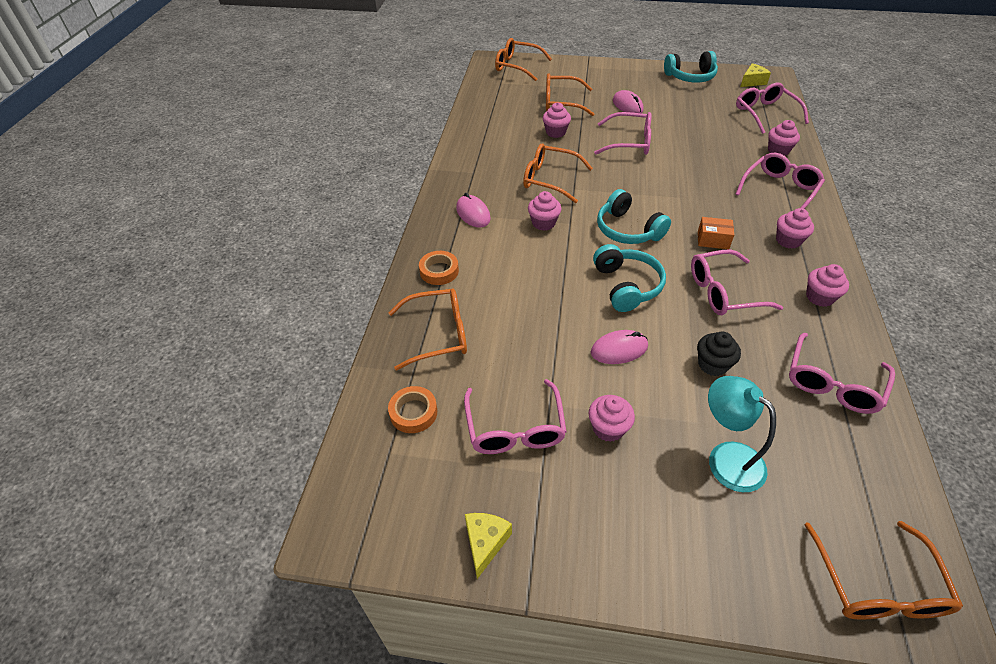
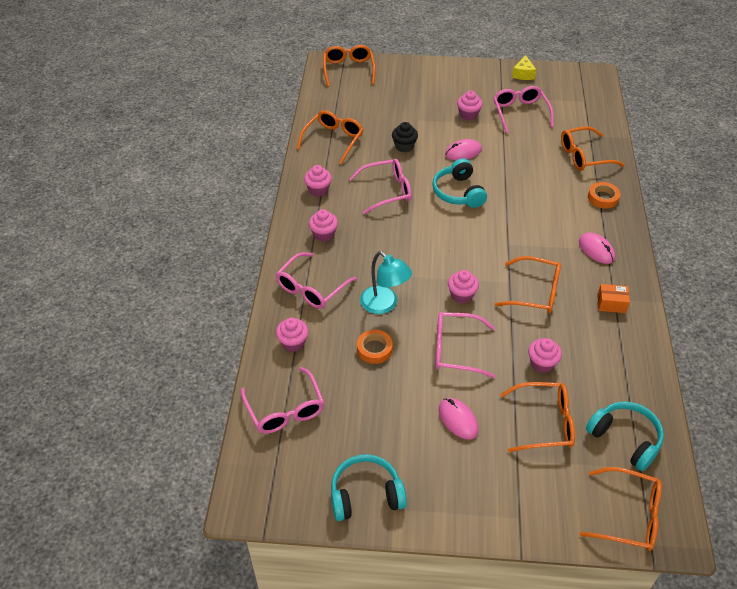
camera: 175 degrees right, 0 degrees up
(413, 412) = (580, 117): orange tape -> orange tape (374, 349)
(543, 223) = (531, 243): pink cupcake -> pink cupcake (461, 295)
(628, 230) = (457, 239): turquoise headphones -> turquoise headphones (625, 439)
(713, 240) = (386, 232): orange box -> orange box (611, 304)
(726, 458) = (405, 106): turquoise lamp -> turquoise lamp (384, 305)
(752, 82) = (279, 485): yellow cheese -> none
(832, 383) = (333, 140): pink glasses -> orange glasses

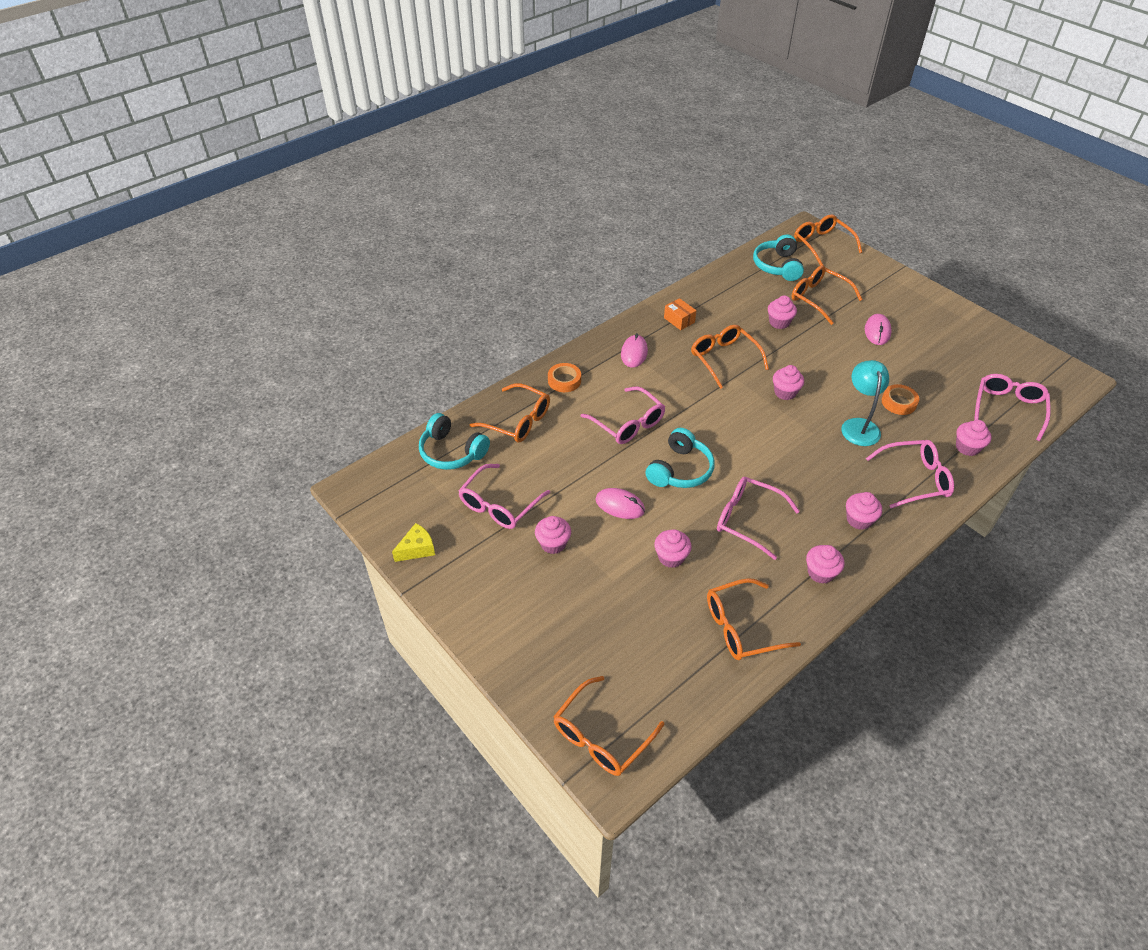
camera: 135 degrees left, 0 degrees up
(366, 494) = (981, 335): turquoise headphones -> turquoise headphones (452, 452)
(404, 146) = (671, 557): black cupcake -> pink cupcake
(455, 350) = (833, 365): pink glasses -> pink glasses (628, 423)

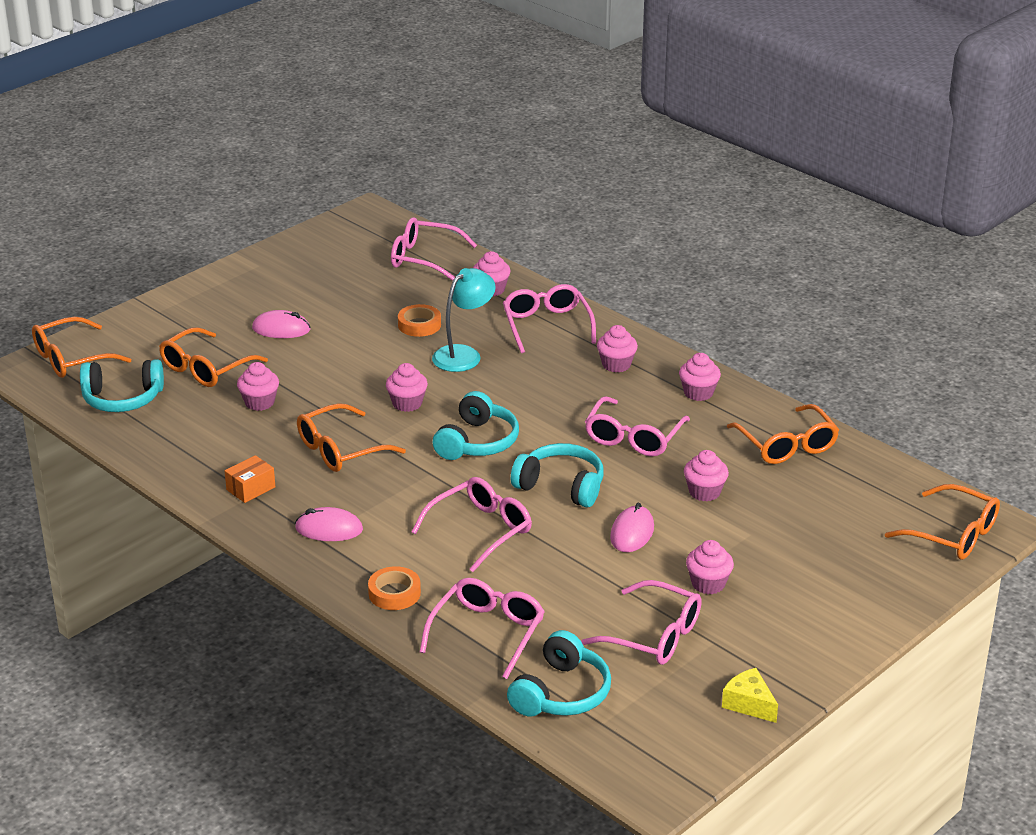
camera: 95 degrees left, 15 degrees down
(518, 421) = (487, 632): orange glasses -> pink glasses
(736, 427) = (477, 442): none -> turquoise headphones
(859, 426) = (463, 354): turquoise lamp -> turquoise lamp turned 135 degrees clockwise

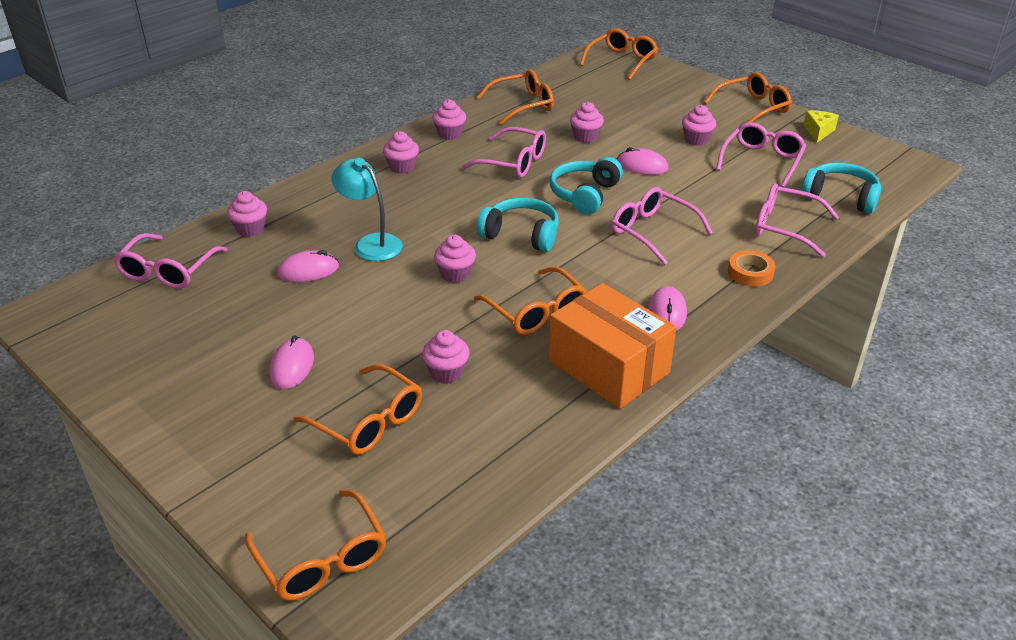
camera: 90 degrees left, 5 degrees up
(122, 399) = (429, 491): turquoise headphones -> none
(251, 488) = (608, 367): orange box -> orange box, size x2.39
(419, 325) = (308, 270): orange tape -> pink mouse
(547, 325) = (328, 199): pink glasses -> none
(749, 704) = (818, 131): yellow cheese -> yellow cheese turned 150 degrees clockwise
(816, 648) = (753, 108): none -> orange glasses

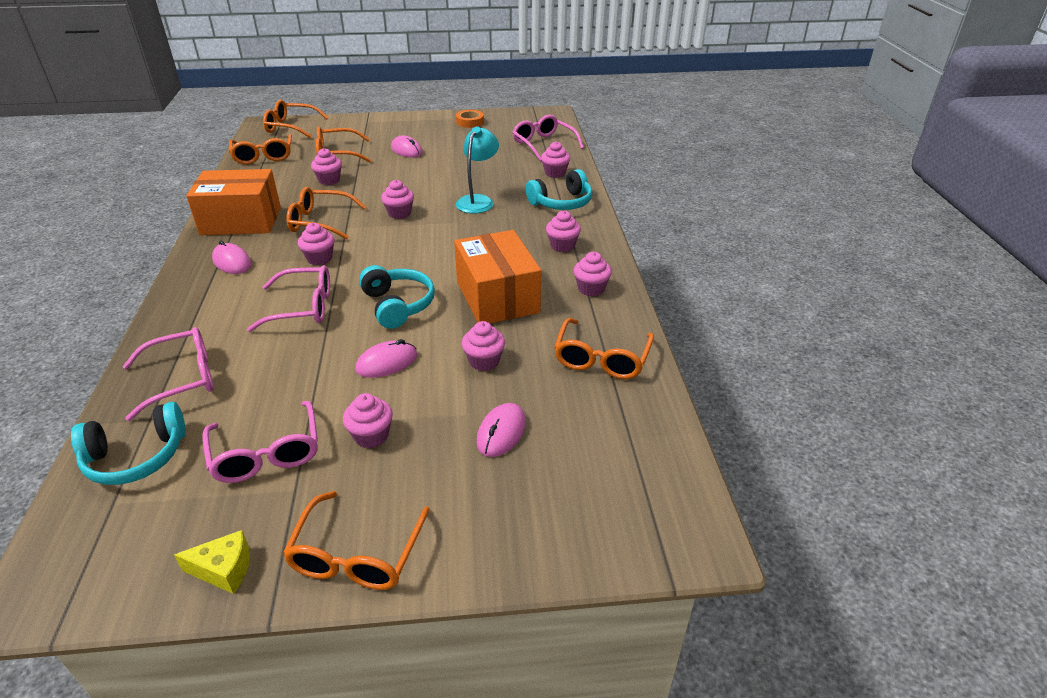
camera: 130 degrees right, 0 degrees up
(308, 270) = (481, 176): pink mouse -> pink mouse (501, 432)
(371, 243) = (478, 201): turquoise lamp -> turquoise lamp turned 60 degrees counterclockwise
(513, 162) = (497, 297): pink glasses -> orange box
(521, 234) = (398, 253): turquoise headphones -> turquoise headphones (561, 203)
(588, 268) = (319, 258): none -> pink cupcake
(622, 61) = (640, 523): orange glasses -> orange glasses (263, 156)
(750, 273) = (188, 319): orange tape -> orange tape (470, 122)
(818, 131) = (224, 570): yellow cheese -> yellow cheese turned 60 degrees counterclockwise

